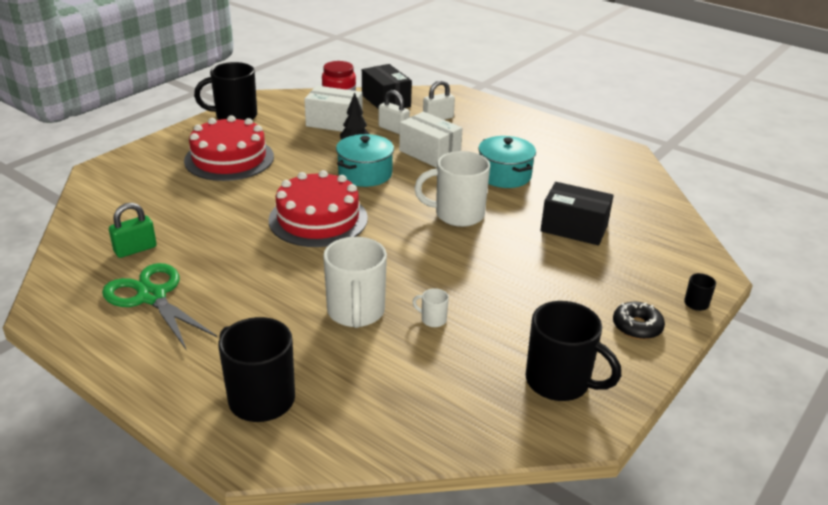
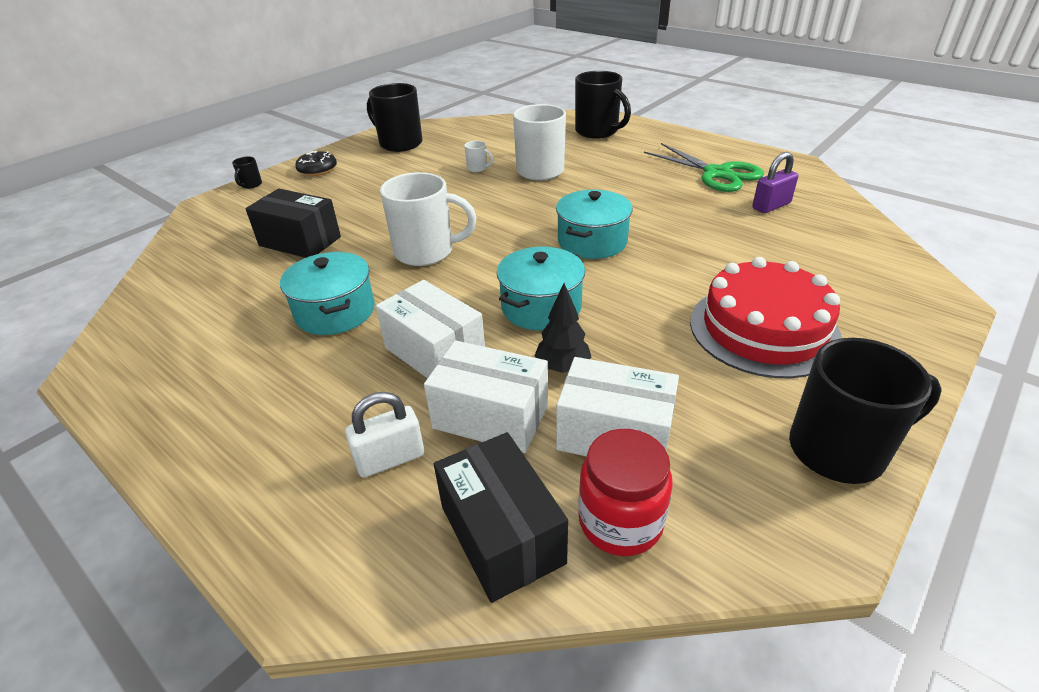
camera: 175 degrees left, 5 degrees up
(135, 249) = (771, 206): green padlock -> purple padlock
(318, 219) = (592, 241): red cake -> turquoise pot
(393, 129) = (491, 416): white padlock -> white box

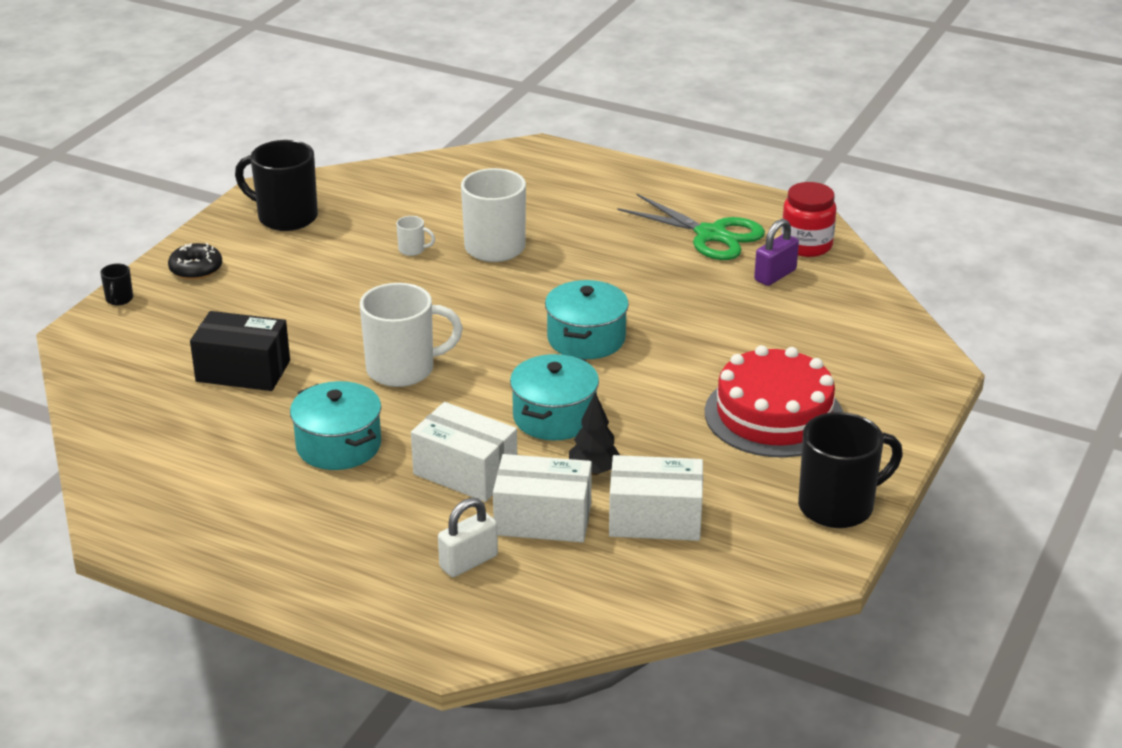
camera: 15 degrees left, 5 degrees down
(501, 534) = (584, 597): black box -> none
(598, 131) = (550, 178): black mug -> none
(620, 521) = (673, 576): red jar -> red jar (806, 245)

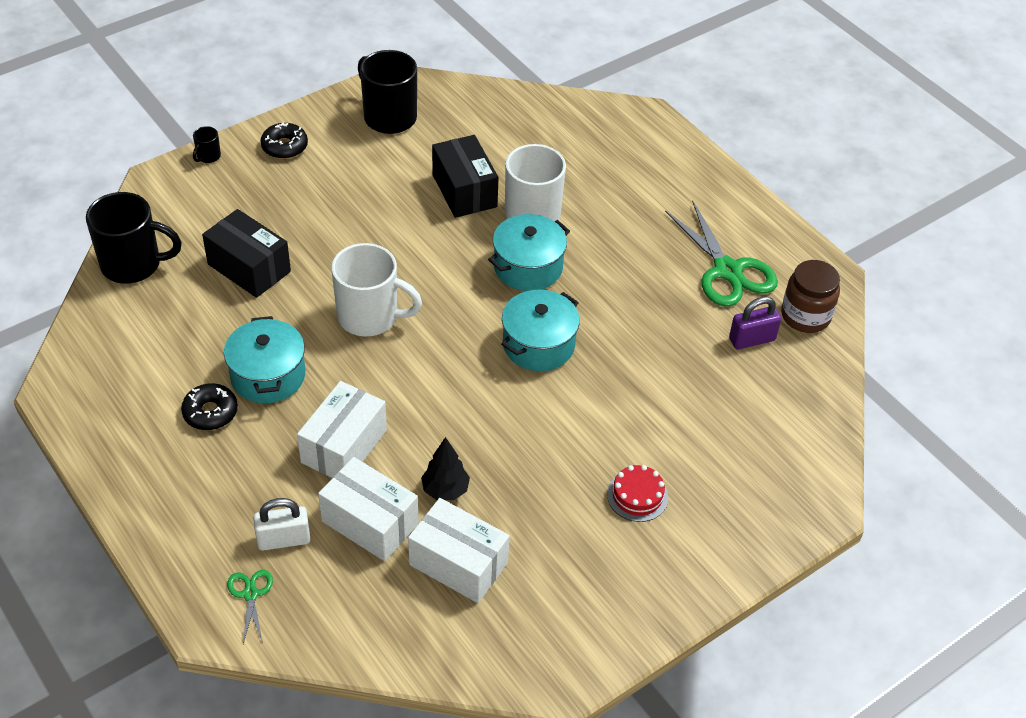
camera: 25 degrees right, 15 degrees up
(303, 492) = (210, 412): none -> black donut
(412, 250) = (464, 191): white mug -> black box
(465, 472) = (344, 446): white box -> white box turned 60 degrees clockwise
(473, 614) = (250, 594): none -> green scissors
(554, 417) = (453, 418): turquoise pot -> turquoise pot (528, 267)
(773, 415) = (637, 496): red cake -> red cake, size x0.47
(806, 245) = (805, 316): red jar -> brown jar
(838, 506) = (620, 621): black mug -> black mug (133, 264)

